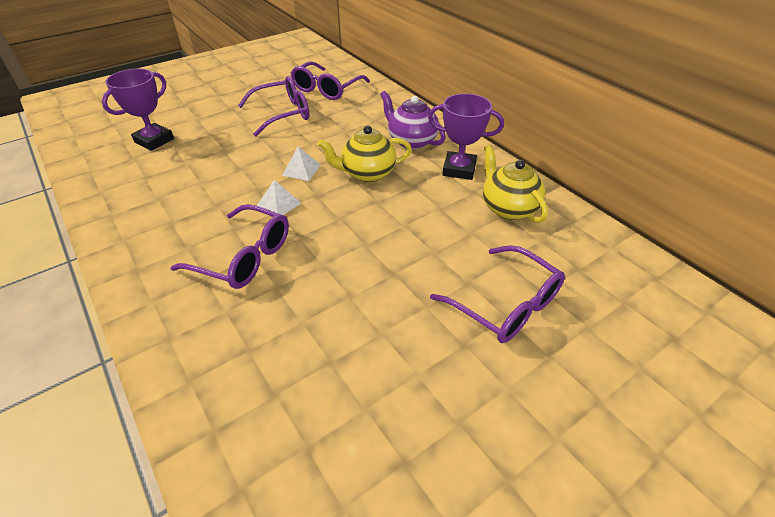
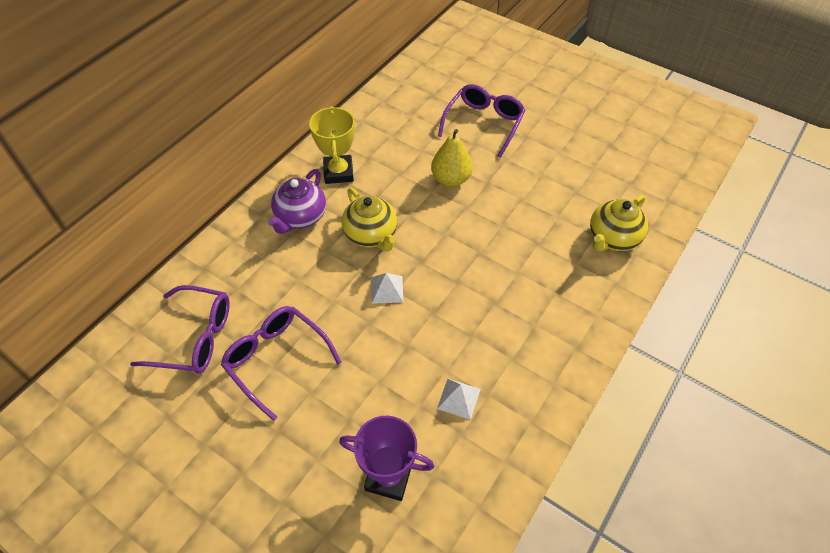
camera: 110 degrees left, 10 degrees up
(244, 257) = (522, 278): purple glasses -> none
(279, 204) = (447, 284): white pyramid -> white pyramid (458, 398)
(414, 243) = (451, 179): none -> yellow pear
(459, 169) = (338, 172): purple trophy -> yellow trophy
(508, 208) = (381, 135): yellow teapot -> yellow teapot (612, 238)

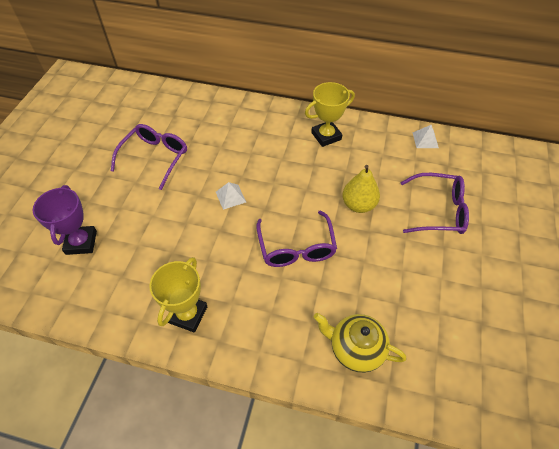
camera: 70 degrees right, 0 degrees up
(195, 337) = (160, 116): purple glasses -> purple glasses (296, 248)
(300, 217) = (274, 130): purple teapot -> none
(371, 235) = (276, 173): yellow teapot -> none
(458, 398) = (149, 267): white pyramid -> white pyramid (425, 140)
(536, 370) = (188, 314): none -> yellow trophy

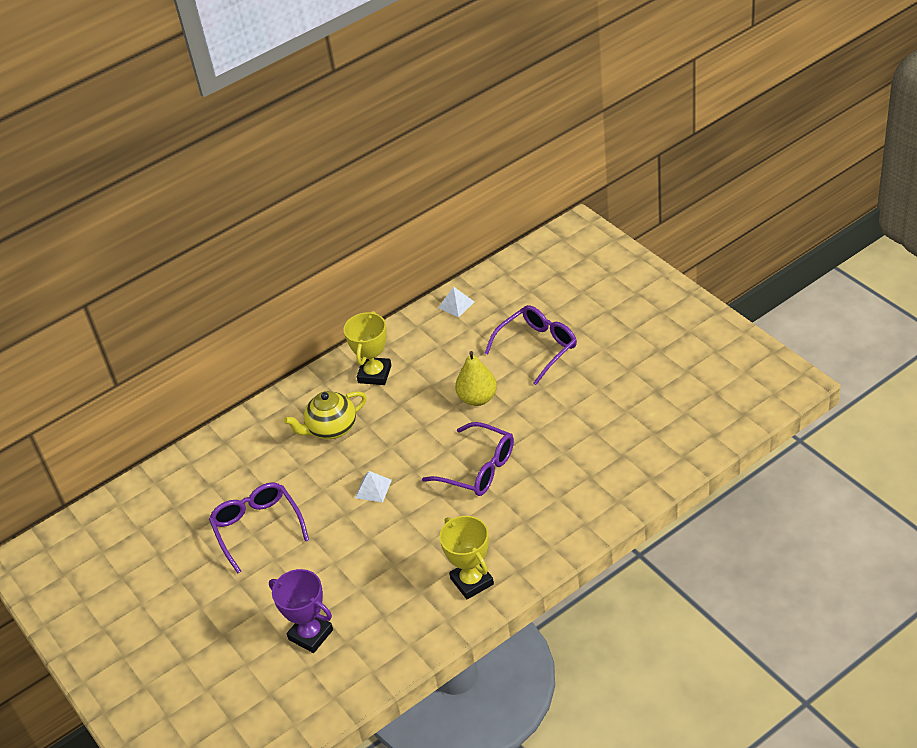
camera: 45 degrees left, 10 degrees down
(355, 349) = (605, 482): yellow teapot -> yellow teapot (331, 429)

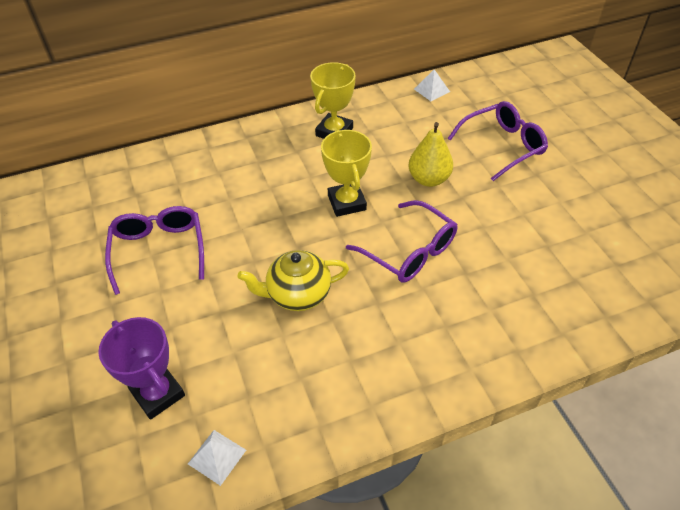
camera: 10 degrees right, 5 degrees up
(331, 429) = (273, 171): yellow teapot -> yellow teapot (297, 294)
(373, 489) = (292, 242): white pyramid -> white pyramid (217, 457)
(472, 581) = (364, 384): yellow trophy -> yellow trophy (347, 202)

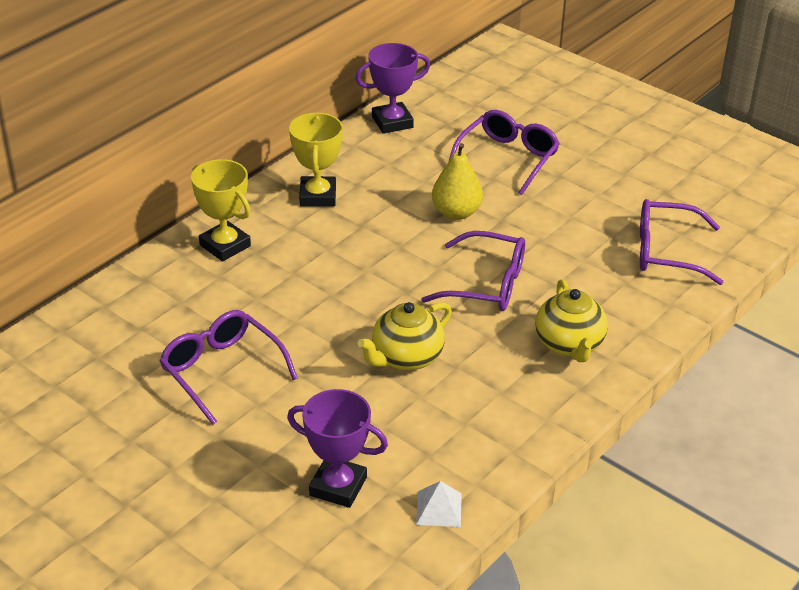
camera: 30 degrees left, 10 degrees down
(347, 202) = (388, 261): yellow trophy -> yellow trophy (225, 245)
(431, 90) = (392, 122): white pyramid -> purple trophy
(441, 338) = (569, 345): none -> yellow teapot
(589, 278) = (665, 252): none -> purple glasses

